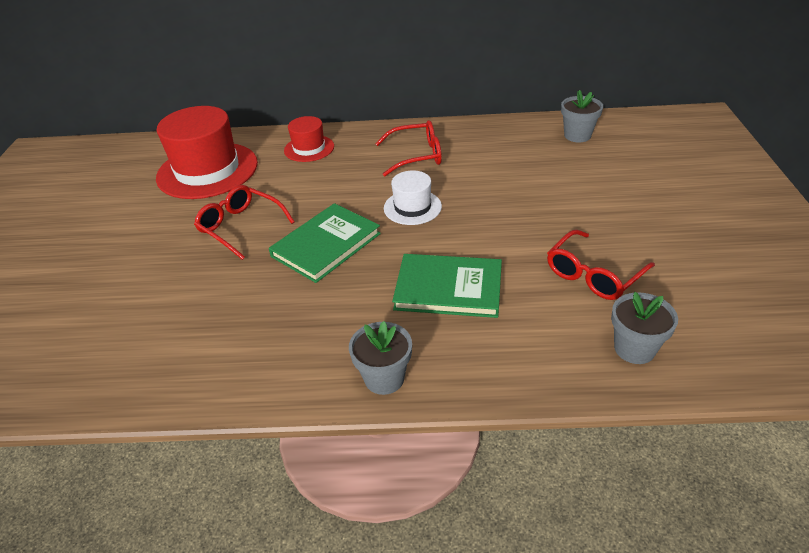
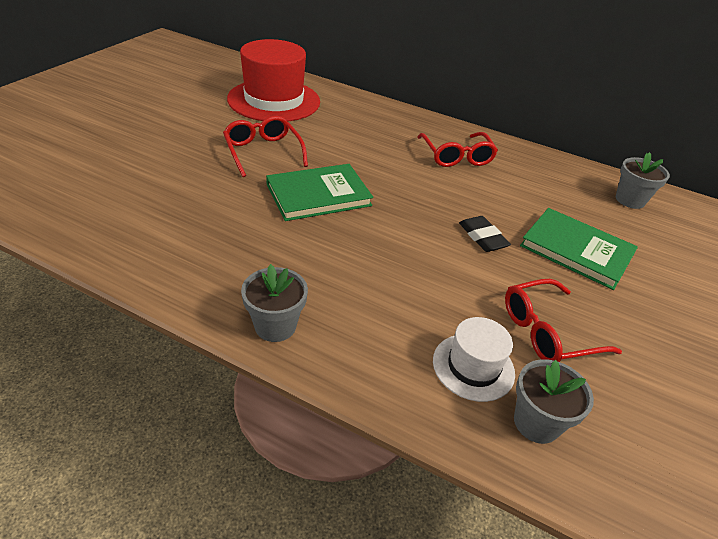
camera: 20 degrees right, 0 degrees up
(309, 148) = (368, 115): red hat -> none
(412, 207) = (418, 196): white hat -> white hat (473, 367)
(416, 156) = (456, 156): red glasses -> red glasses turned 60 degrees clockwise
(448, 288) = (394, 278): green book -> green book (576, 250)
(491, 219) = (483, 237): none -> black eraser

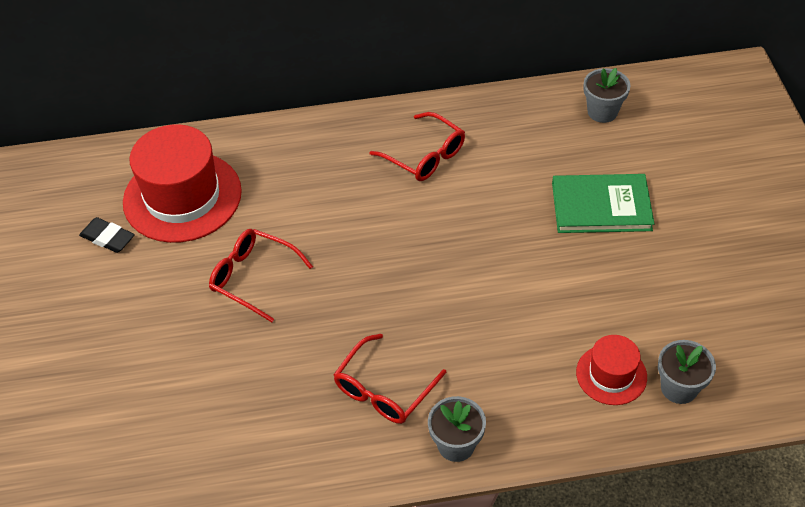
camera: 30 degrees left, 10 degrees up
(318, 195) = (356, 294): green book -> none
(473, 367) = (611, 374): white hat -> red hat
(483, 237) = (524, 244): black eraser -> black eraser (108, 238)
(547, 332) = (635, 307): red glasses -> red glasses (384, 390)

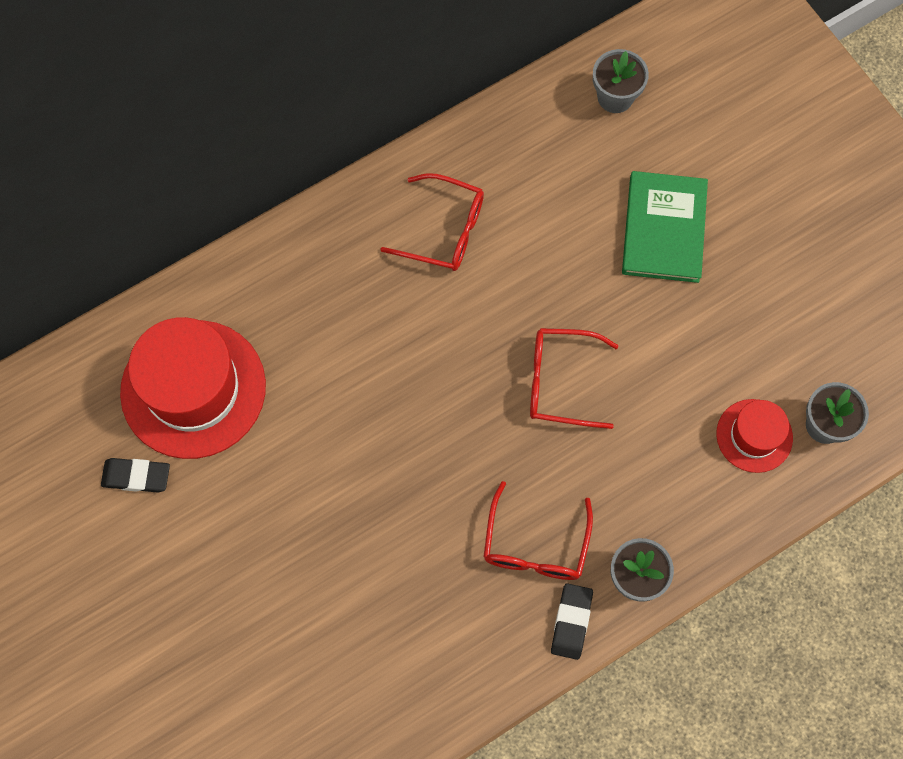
camera: 25 degrees left, 20 degrees up
(253, 277) = (330, 464): red glasses -> red glasses (560, 382)
(384, 458) = (571, 622): none -> black eraser
(601, 206) = (664, 229): green book -> green book turned 60 degrees counterclockwise

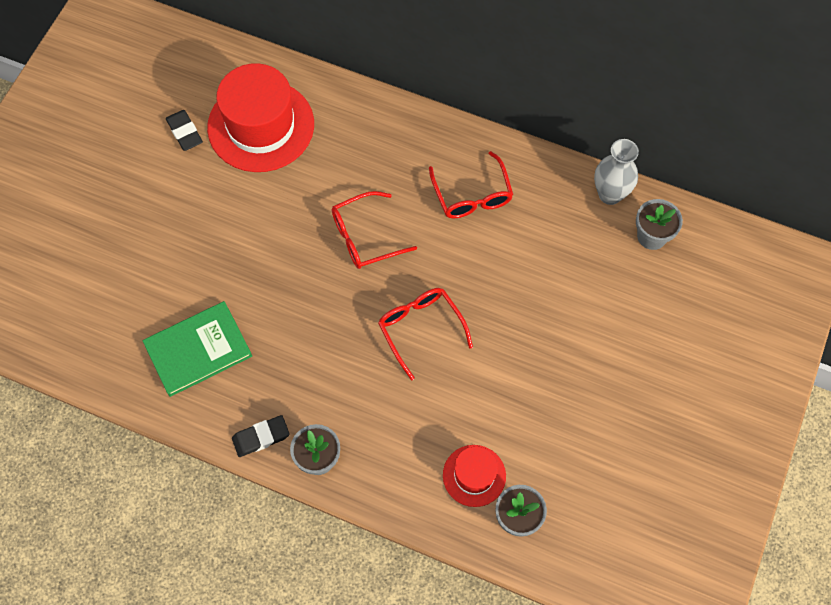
camera: 55 degrees right, 5 degrees down
(535, 545) = (298, 383): red glasses -> red glasses (365, 237)
(541, 102) = (610, 194): none -> grey vase
(664, 229) = (580, 326): green book -> green book (198, 350)

